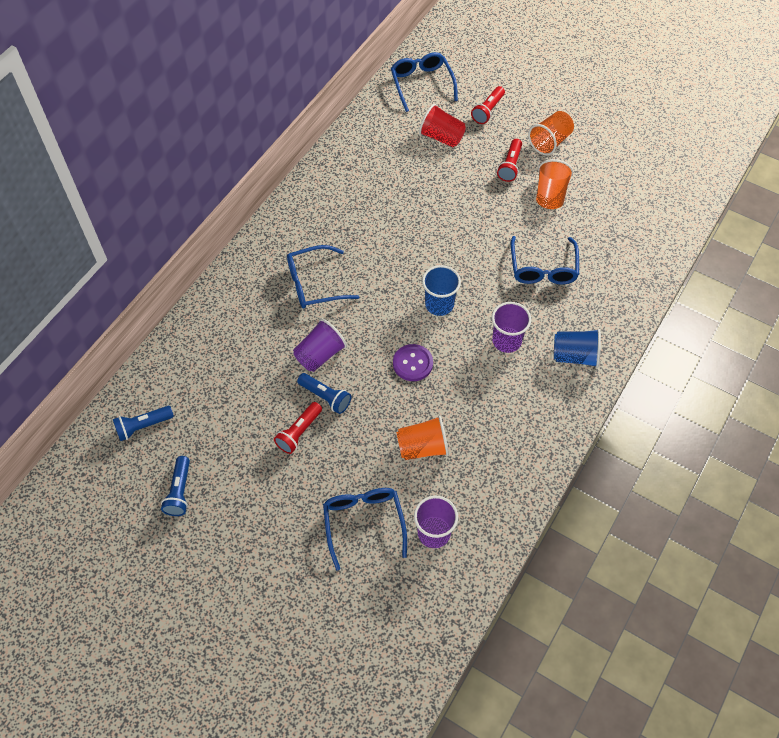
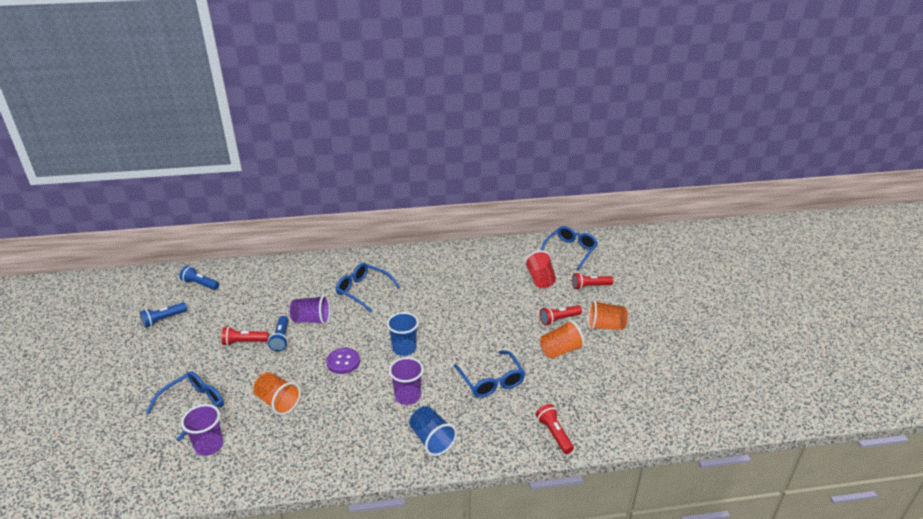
camera: 50 degrees right, 25 degrees down
(543, 268) = (491, 381): blue glasses -> blue glasses turned 75 degrees counterclockwise
(639, 269) = (554, 433): none -> red flashlight

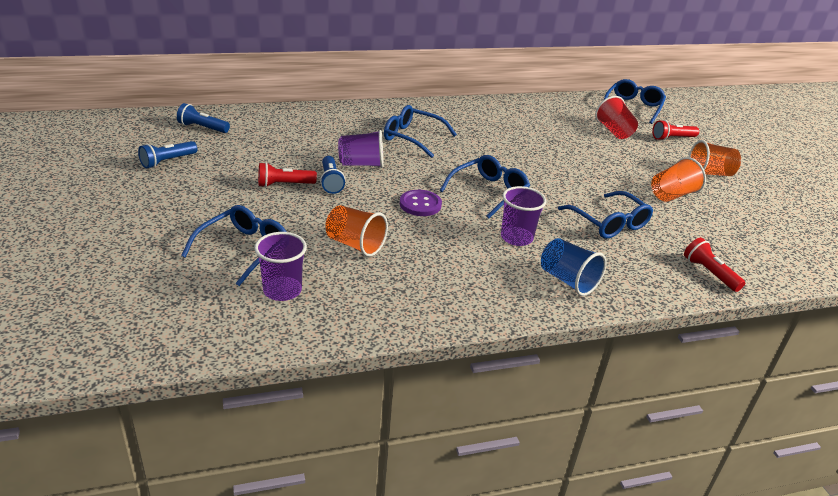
camera: 10 degrees left, 0 degrees up
(404, 348) = (489, 192): blue cup -> blue glasses
(558, 319) = (654, 167): red flashlight -> none

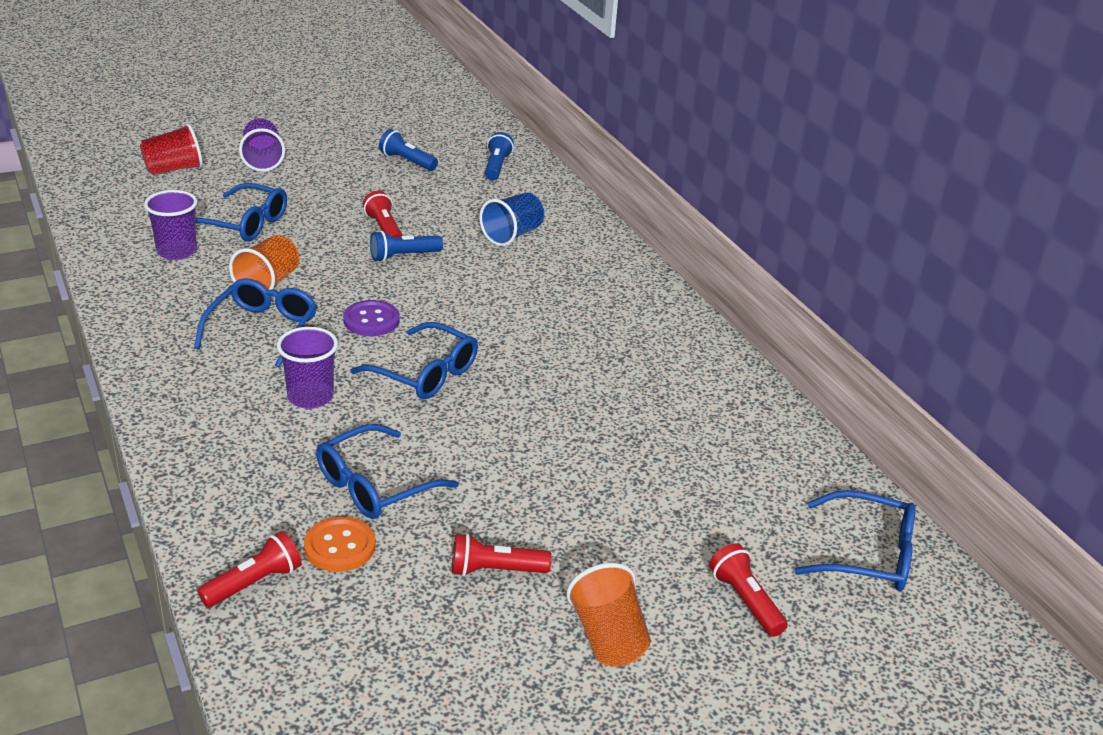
camera: 80 degrees right, 0 degrees up
(361, 164) = (458, 272): purple cup -> purple cup (262, 160)
(412, 137) = (559, 305): blue glasses -> blue glasses (262, 329)
(568, 280) = (216, 438): blue cup -> blue cup (512, 235)
(614, 131) = (722, 516): red cup -> red cup (174, 169)
(668, 240) = (340, 546): none -> orange button
(672, 195) = (495, 570): orange cup -> red flashlight

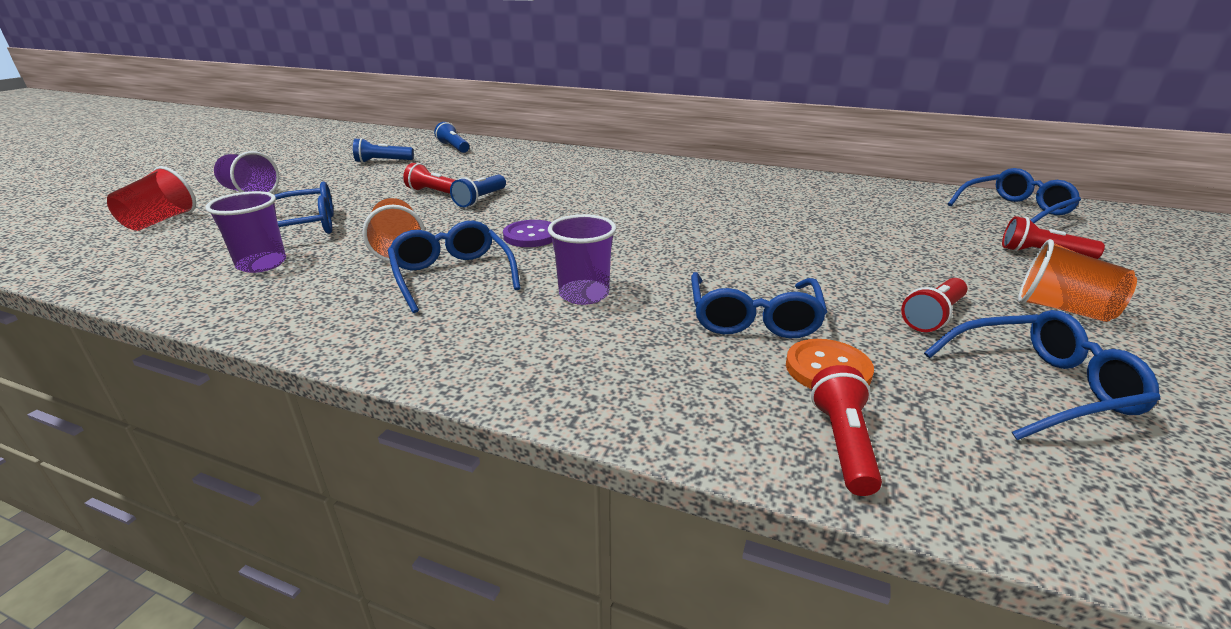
camera: 40 degrees left, 5 degrees down
(425, 373) = (633, 244): blue glasses -> blue glasses (1041, 387)
(512, 235) = (532, 169): blue cup -> none

